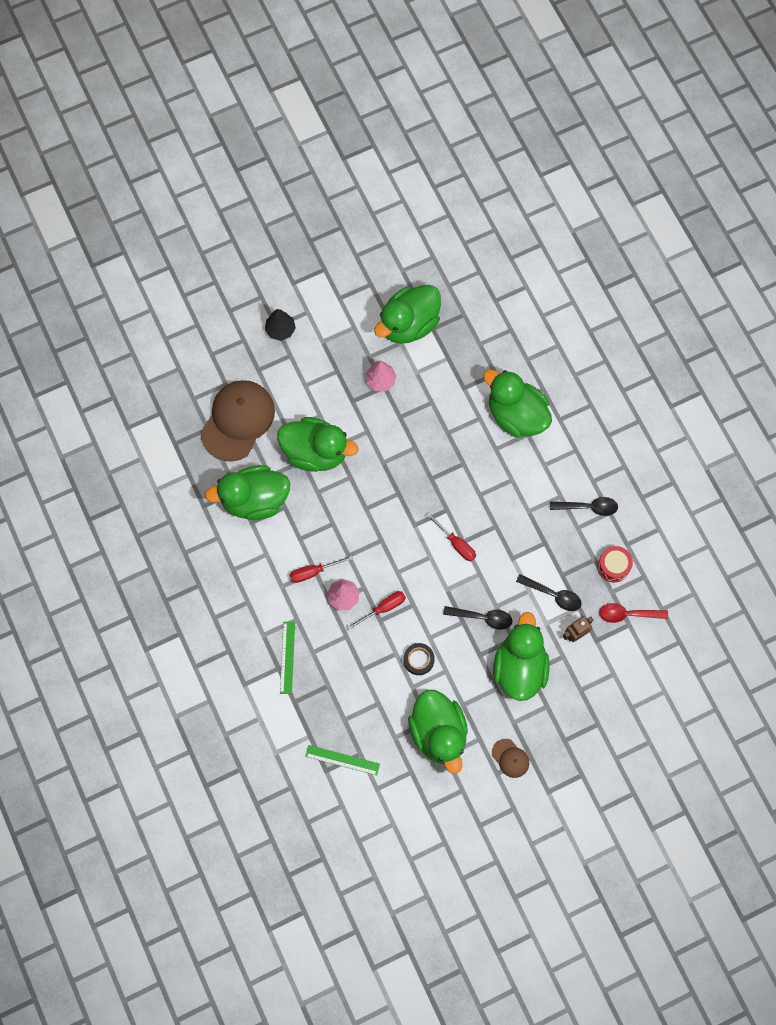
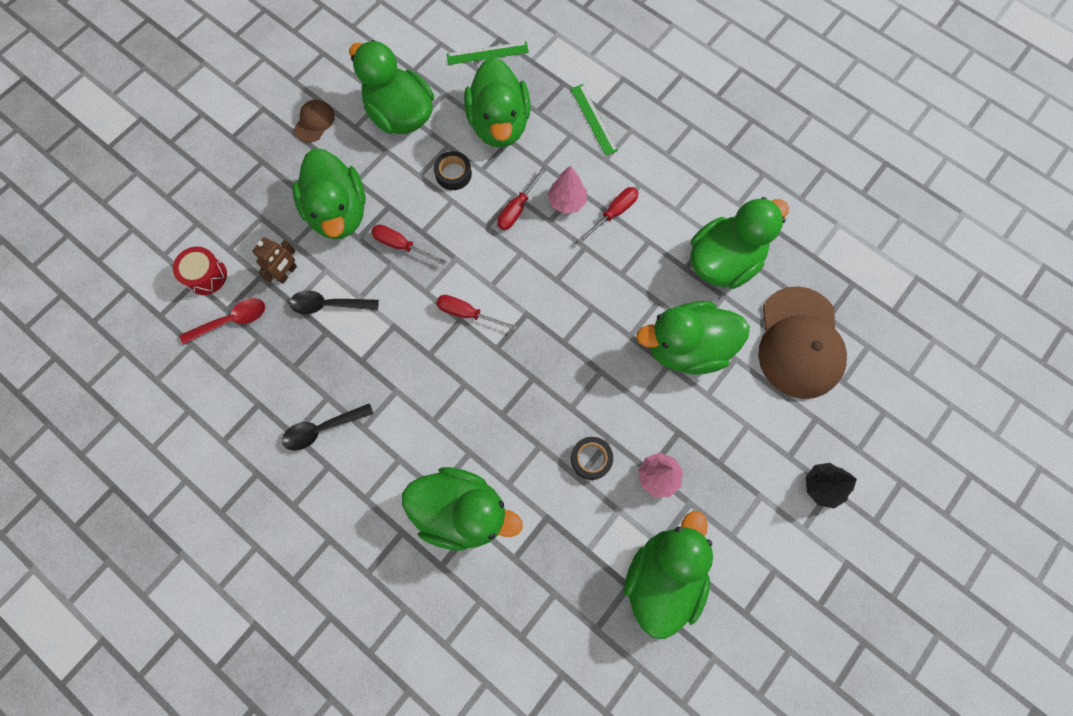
camera: 155 degrees right, 0 degrees up
(363, 687) = (499, 124): none -> green duck
(418, 410) = (591, 459): none -> black tape
(482, 617) = (401, 245): black spoon -> red screwdriver
(510, 758) = (314, 122): brown cap -> brown cap turned 90 degrees clockwise
(613, 566) = (267, 369): red drum -> red drum (206, 276)

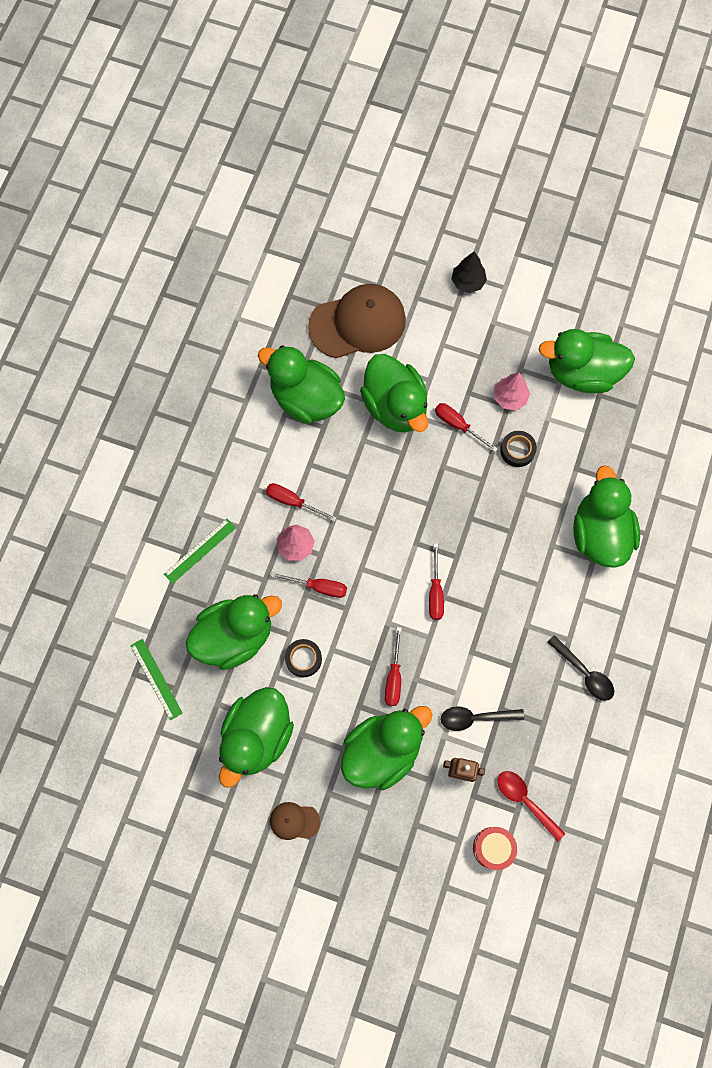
camera: 110 degrees left, 0 degrees up
(329, 305) = (475, 718): black spoon -> black spoon turned 105 degrees clockwise
(642, 405) = (458, 425): none -> red screwdriver

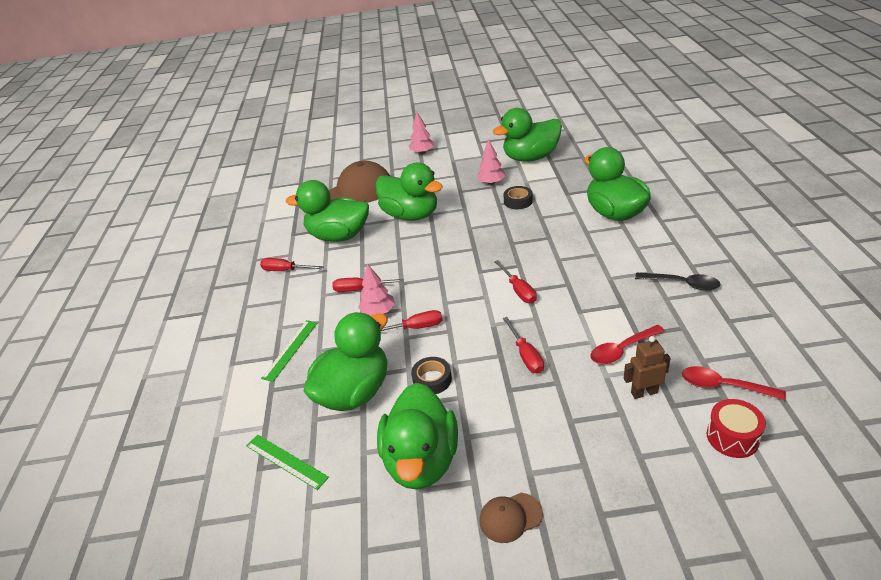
camera: 20 degrees left, 35 degrees down
(382, 751) = (557, 412): green duck -> none
(458, 425) = (465, 206): red screwdriver -> red screwdriver (286, 270)
(468, 282) = (422, 153): black tree -> pink tree
(475, 718) = (622, 350): black spoon -> red spoon

